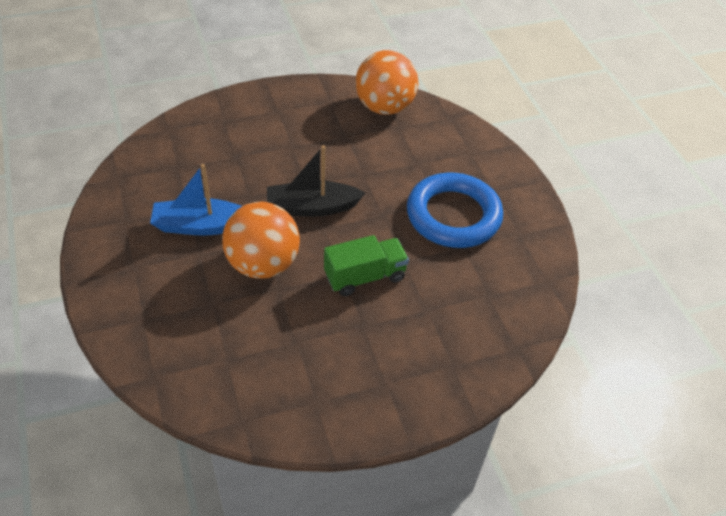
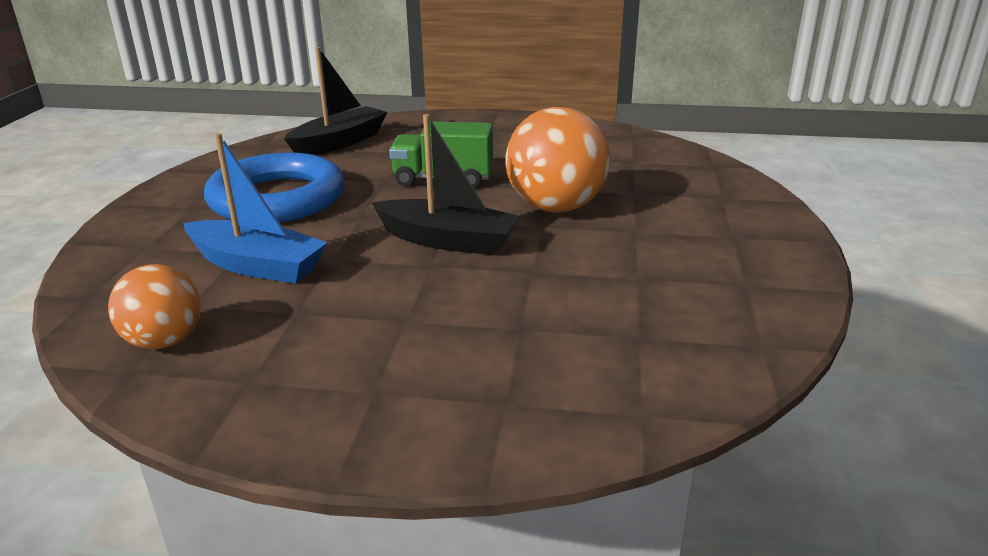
camera: 150 degrees left, 20 degrees down
(201, 226) = (624, 255): blue boat -> blue boat (257, 265)
(384, 107) = (165, 341): orange ball -> orange ball, size x0.61
(494, 307) = (339, 143): none -> black boat

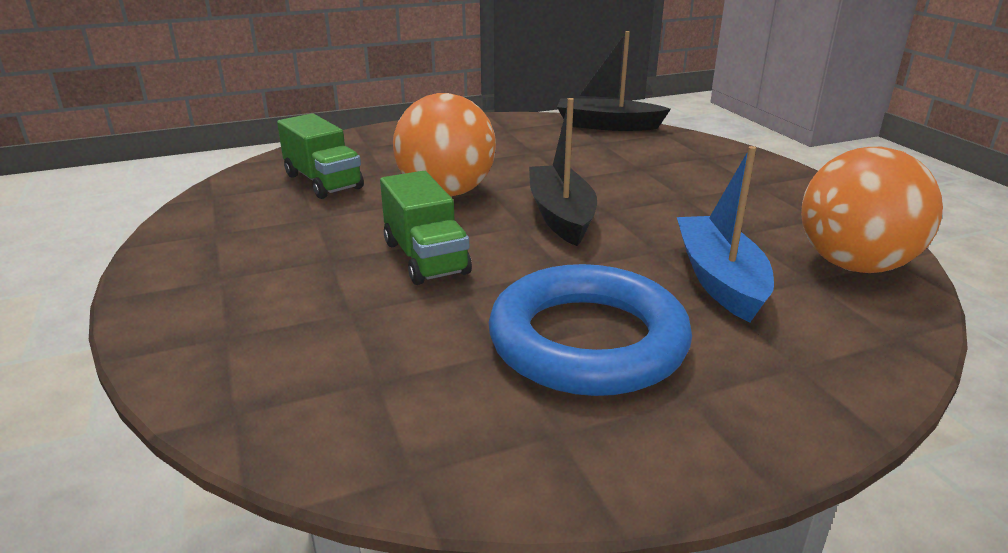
camera: 120 degrees left, 0 degrees up
(165, 341) = (853, 265): orange ball -> orange ball, size x1.65
(339, 143) = (344, 387): black boat -> black boat (607, 125)
(631, 169) = (323, 182): none -> green truck

